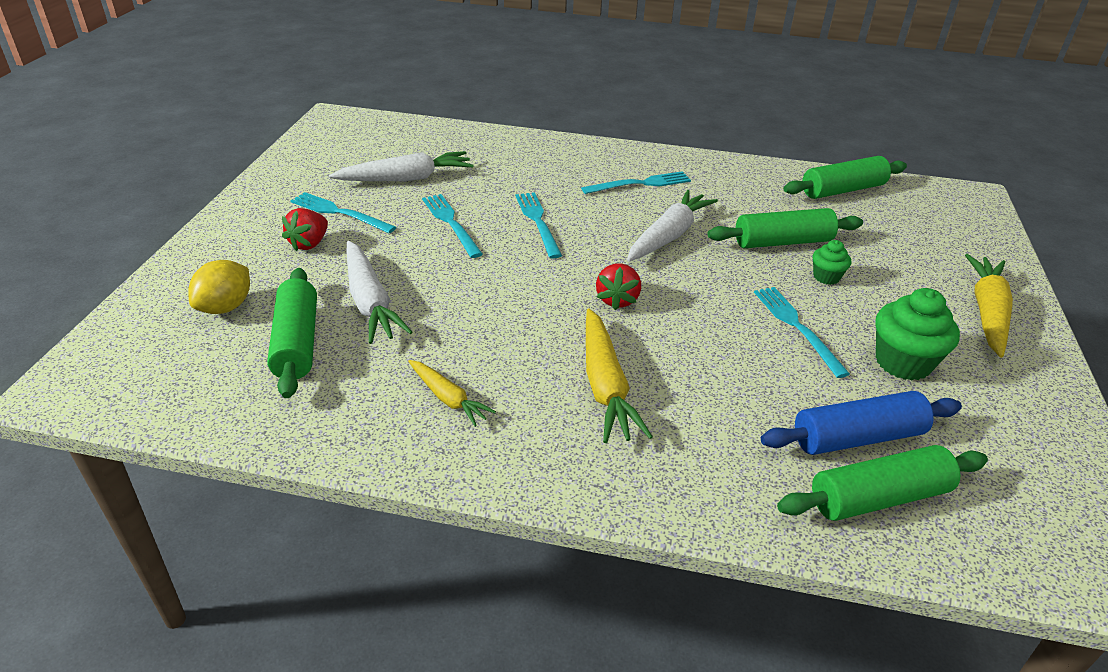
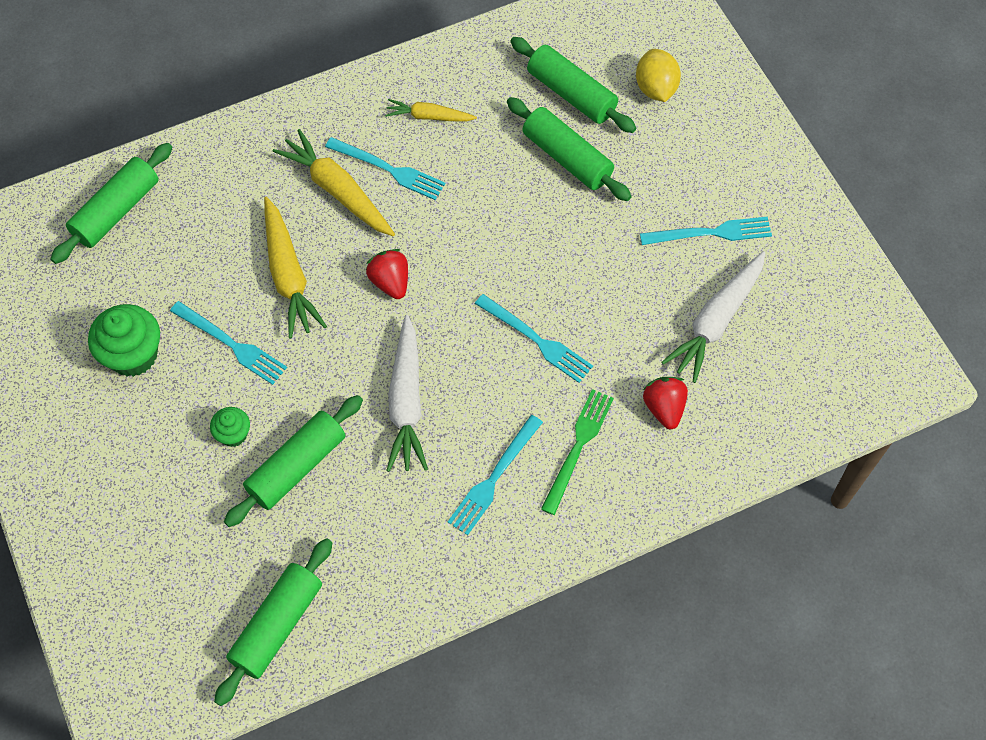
camera: 145 degrees right, 25 degrees up
(309, 244) = (684, 182): red strawberry -> red strawberry (664, 408)
(370, 302) = (567, 157): white carrot -> green rolling pin
(451, 223) = (606, 285): turquoise fork -> turquoise fork (388, 169)
(570, 173) = (578, 447): none -> green fork
(857, 437) = (145, 253): blue rolling pin -> none
(987, 312) = (75, 475): yellow carrot -> yellow carrot (288, 275)

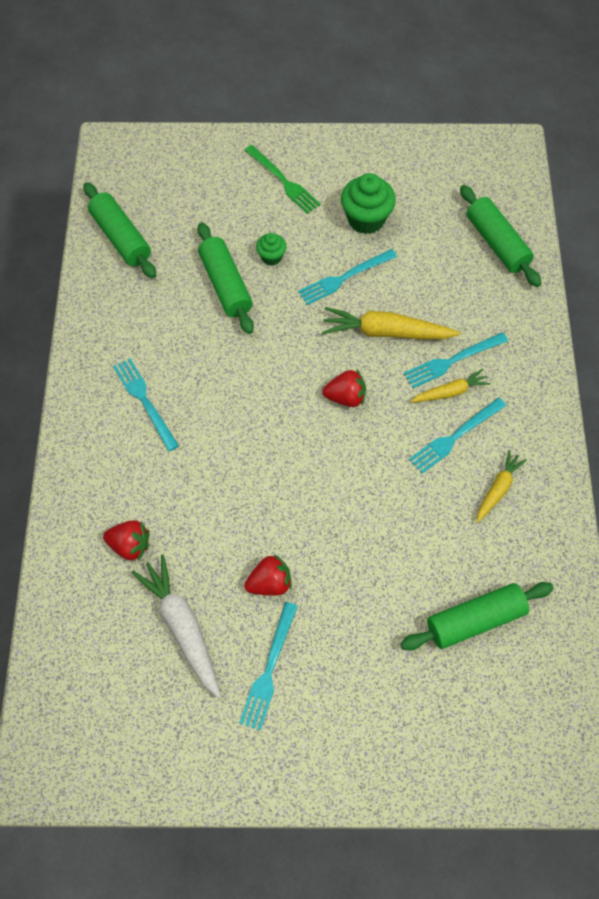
camera: 115 degrees right, 0 degrees up
(337, 191) = (450, 392): yellow carrot -> yellow carrot, size x0.59
(406, 402) = (237, 369): white carrot -> none
(536, 340) = (240, 479): turquoise fork -> turquoise fork (453, 360)
(567, 157) = (405, 583): green rolling pin -> none
(578, 447) = (134, 467): green fork -> green fork (283, 181)
(630, 266) = (270, 583): none -> red strawberry
(655, 88) = (450, 702): yellow lemon -> none

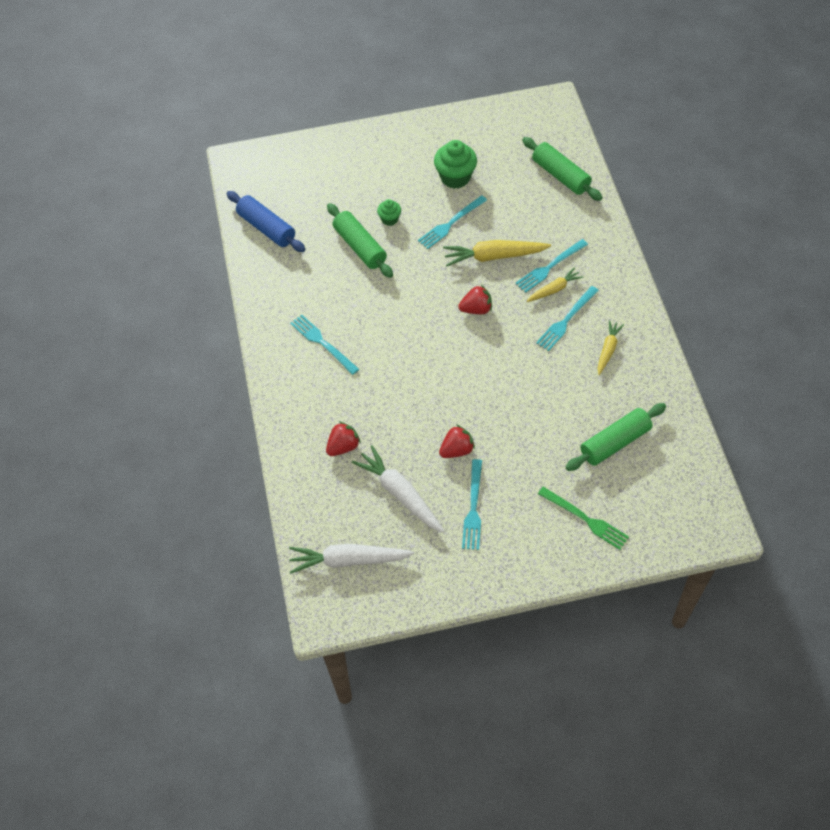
camera: 10 degrees left, 5 degrees down
(91, 705) = (348, 560): none -> white carrot
(121, 237) = (267, 228): green rolling pin -> blue rolling pin
(130, 545) = (343, 446): red strawberry -> red strawberry turned 45 degrees counterclockwise
(283, 181) = (382, 161): green fork -> green fork (585, 519)

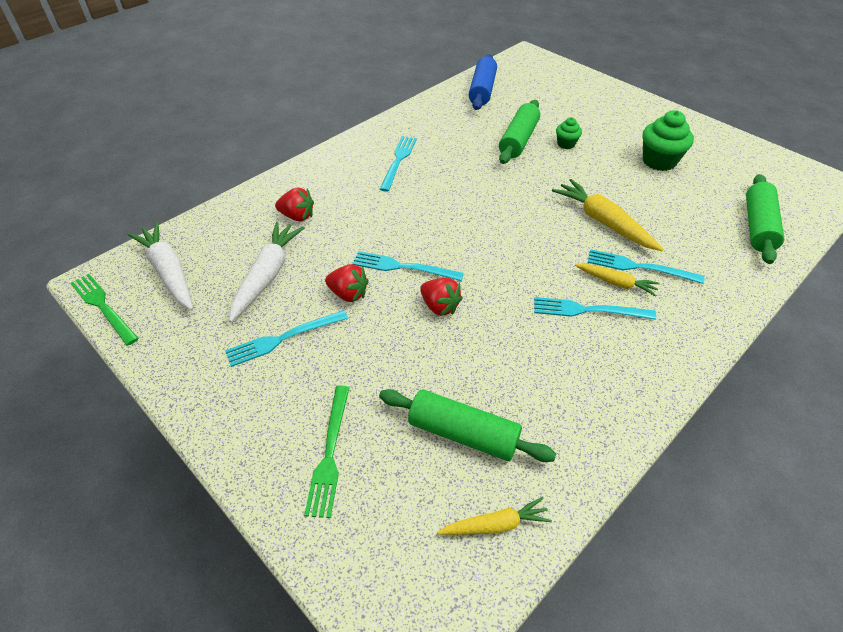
camera: 55 degrees right, 10 degrees down
(359, 617) = (103, 307): none -> green fork
(451, 223) = (606, 179): turquoise fork -> turquoise fork (403, 267)
(476, 309) = (529, 236): red strawberry -> red strawberry (439, 306)
(608, 350) = (587, 365): yellow carrot -> yellow carrot (495, 524)

